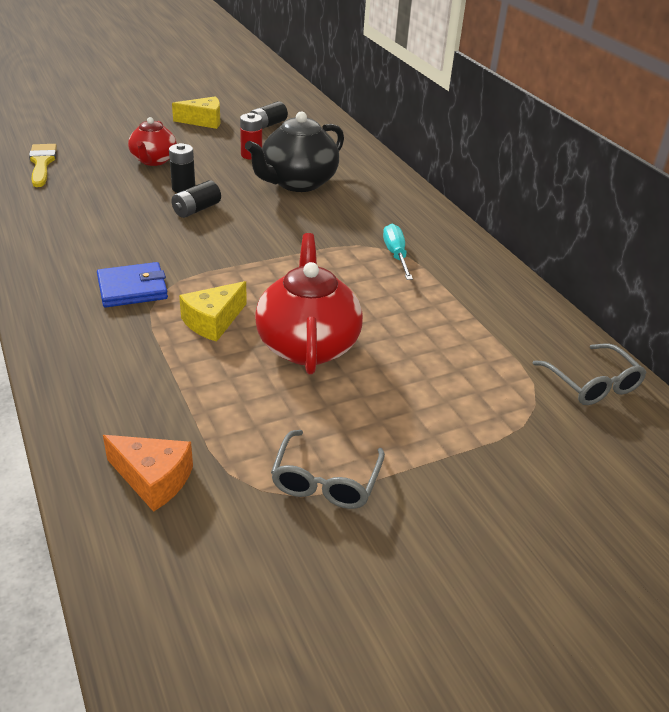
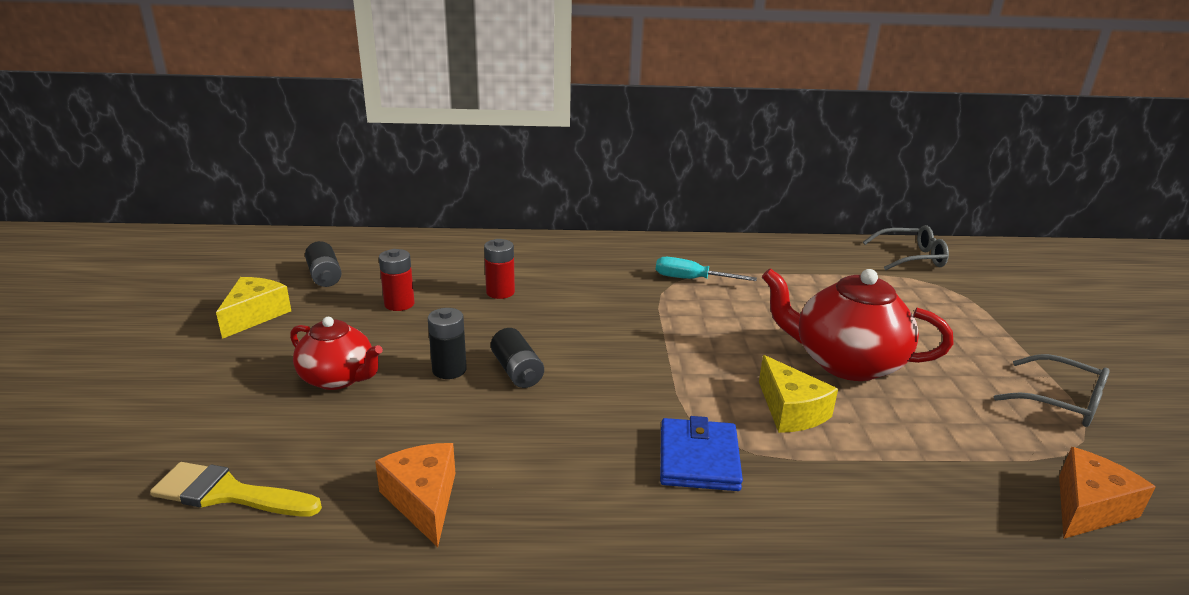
camera: 65 degrees left, 10 degrees down
(55, 210) = (423, 500): none -> orange cheese
(297, 183) = (500, 292): black teapot -> red battery

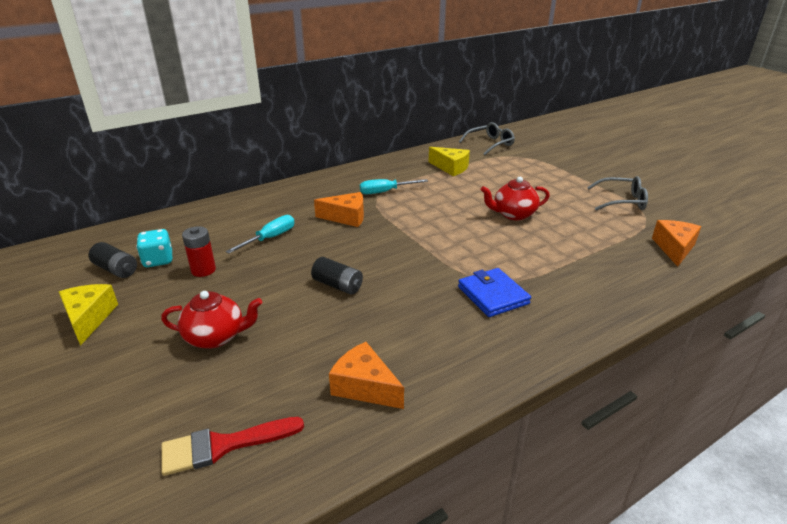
camera: 30 degrees left, 5 degrees up
(229, 494) = (224, 445): yellow brush -> red brush
(369, 279) = (158, 260): none -> turquoise dice
(449, 370) = (291, 301): black battery -> none
(500, 292) = (270, 238): red battery -> turquoise screwdriver
(610, 295) = (346, 217): none -> orange cheese
(790, 411) = (512, 251): yellow cheese -> yellow cheese (451, 168)
(845, 363) = (513, 214): red teapot -> red teapot, size x0.63

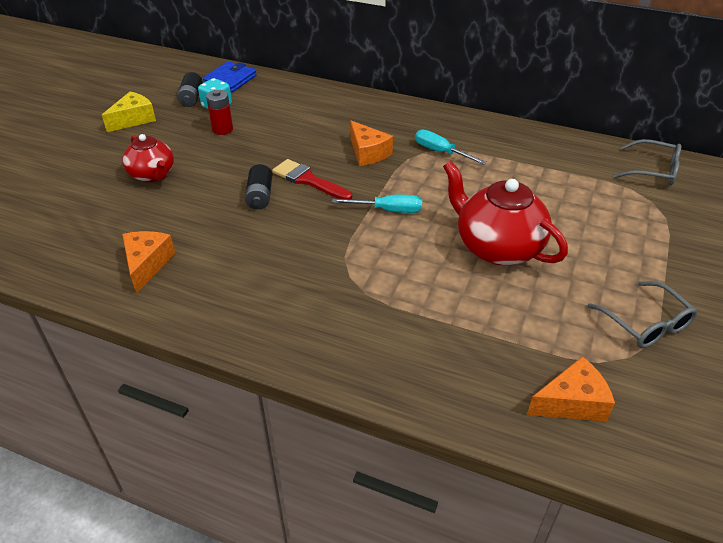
camera: 55 degrees right, 10 degrees up
(224, 445) = (55, 232): red brush -> red brush (308, 180)
(270, 238) = (293, 134): turquoise screwdriver -> turquoise screwdriver (388, 210)
(451, 168) = (548, 168): yellow cheese -> none
(493, 295) = (325, 286): blue wallet -> blue wallet (230, 80)
(513, 214) = (497, 247): red teapot -> red teapot, size x1.60

